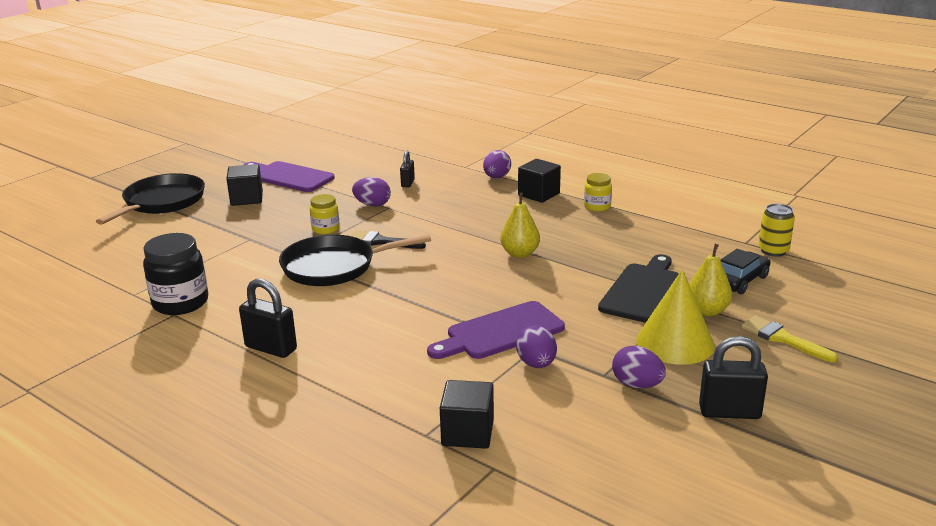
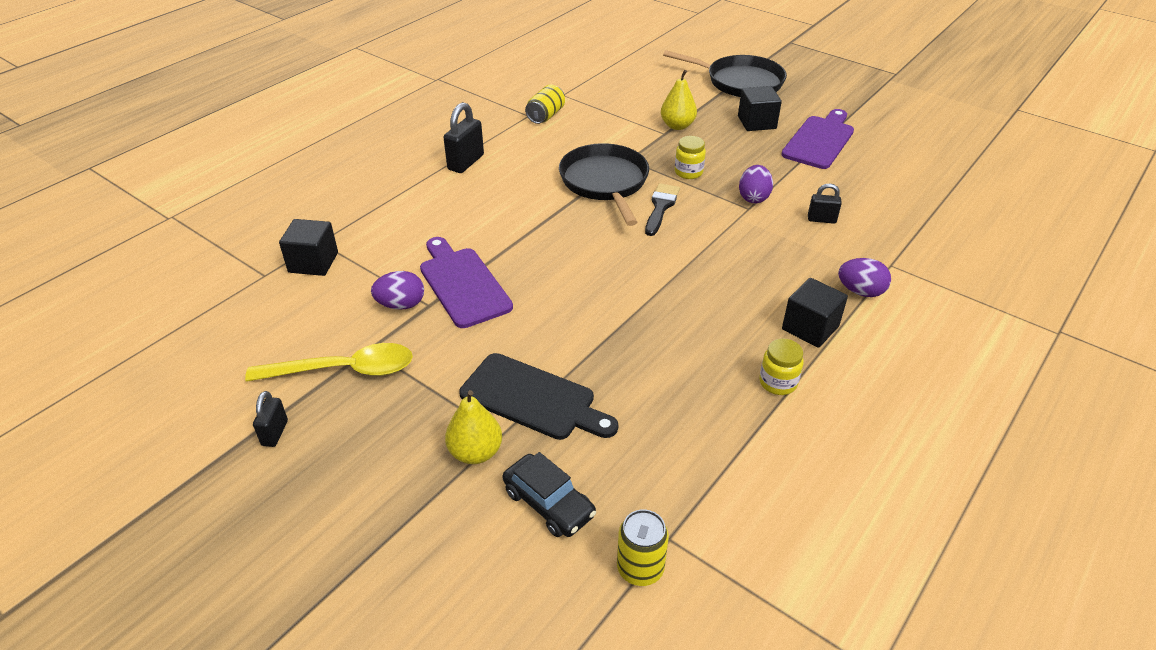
camera: 90 degrees right, 15 degrees up
(180, 303) = (545, 116): black jar -> yellow can
(520, 254) = (632, 303): yellow pear -> yellow pear (677, 126)
(637, 385) = (344, 370): purple egg -> yellow spoon
(675, 342) = (413, 411): yellow cone -> none
(729, 412) = (275, 433): black padlock -> black padlock, size x0.60
(782, 338) = (396, 515): yellow brush -> none

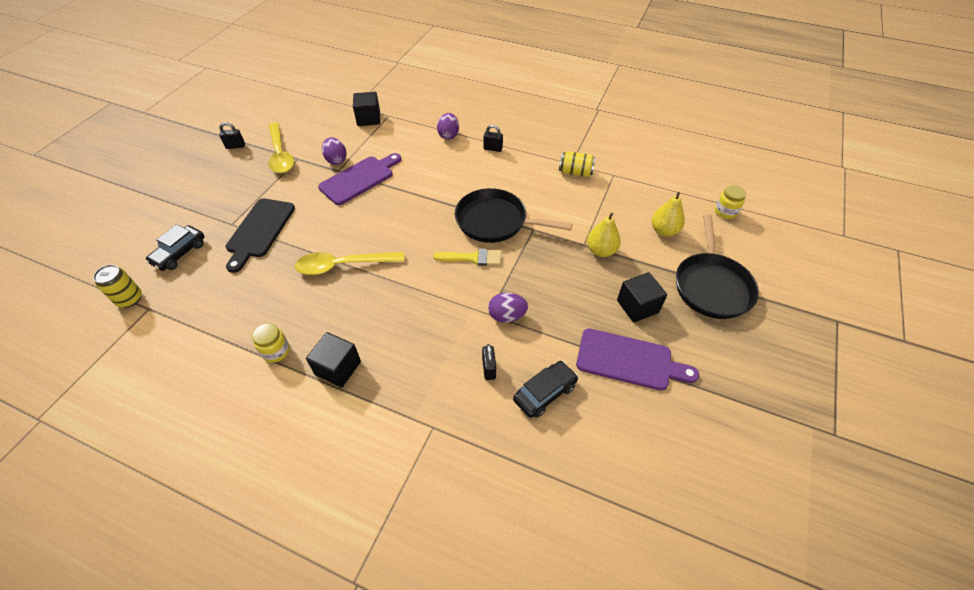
camera: 75 degrees right, 10 degrees up
(466, 162) = (493, 148): black padlock -> black padlock, size x0.60
(475, 452) = (218, 217): yellow pear -> yellow pear (664, 231)
(605, 182) = (495, 221): black pan -> black pan turned 135 degrees counterclockwise
(639, 313) = (343, 265): none -> yellow spoon
(661, 207) = (472, 258): black brush -> yellow brush
(688, 172) = (529, 268): yellow jar -> yellow jar (725, 212)
(852, 191) = (545, 393): none -> black car
(860, 291) = (389, 403): purple egg -> purple egg (448, 135)

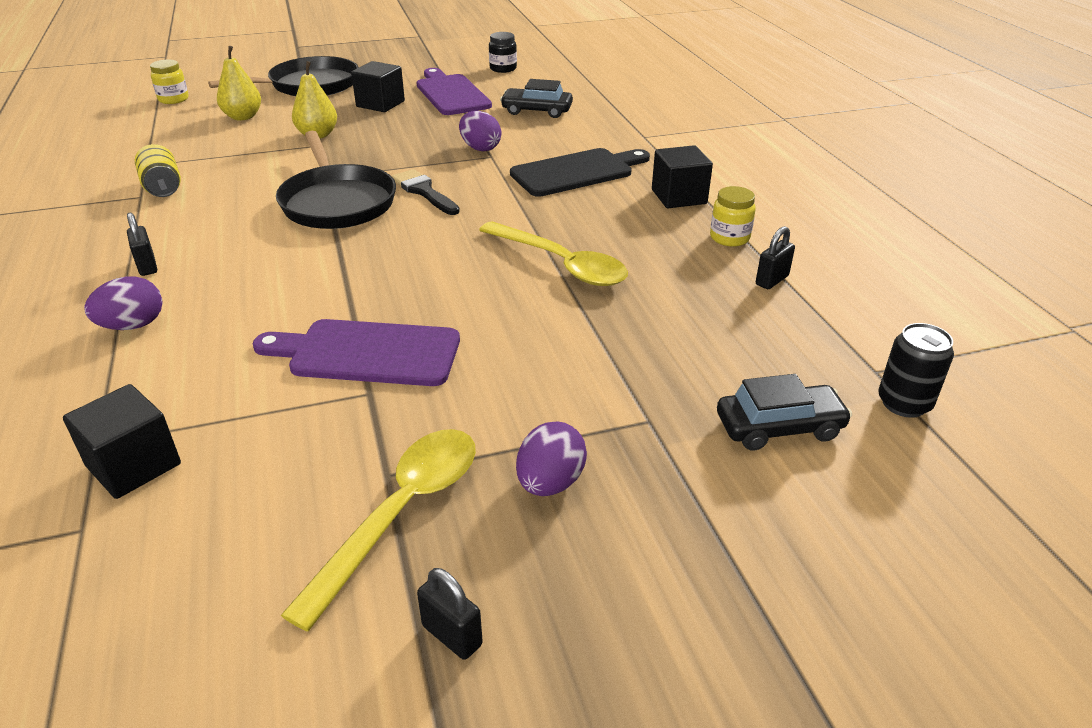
camera: 130 degrees left, 15 degrees down
(129, 299) = (904, 403): yellow can -> black can
(259, 230) = (615, 377): black cutting board -> black cutting board (576, 172)
(336, 160) = (339, 415): purple egg -> purple egg (550, 483)
(472, 258) = (424, 191): yellow brush -> black brush
(489, 369) = (552, 136): black padlock -> black padlock (772, 280)
(671, 440) = (503, 69): none -> black jar

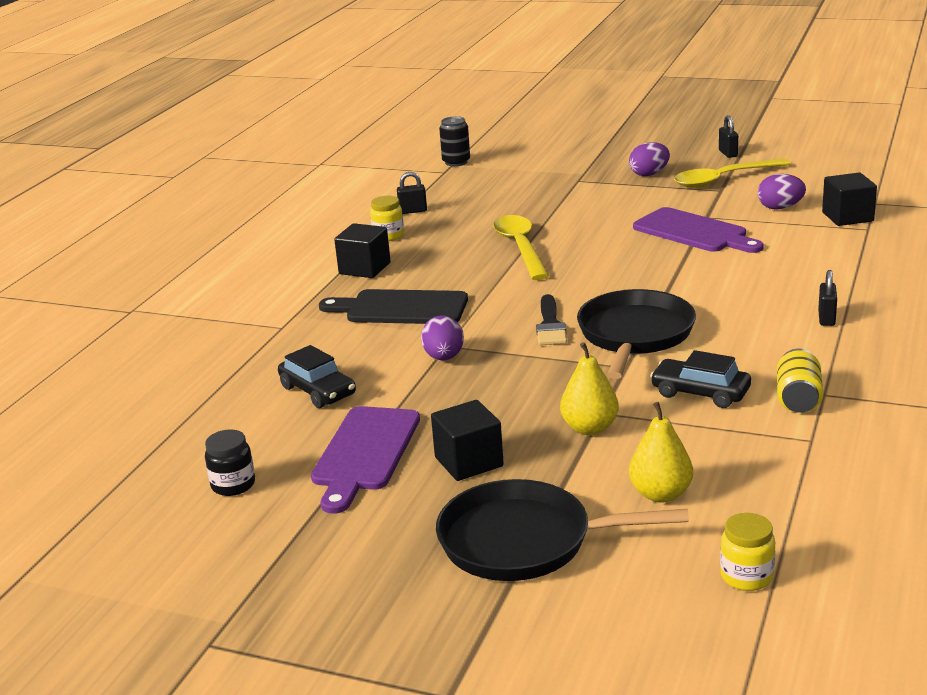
camera: 140 degrees left, 10 degrees down
(133, 325) = (842, 279): purple egg -> purple egg (780, 208)
(779, 427) = (524, 167): black car -> black car (700, 393)

